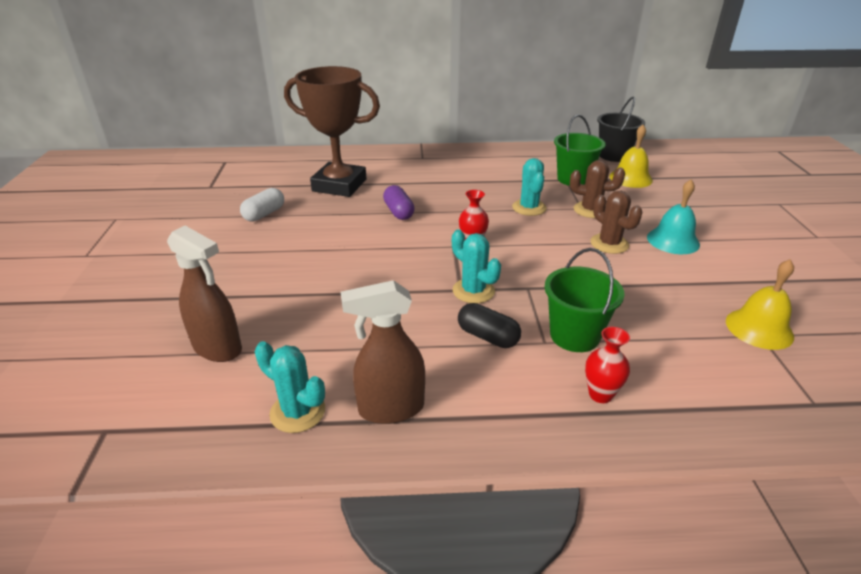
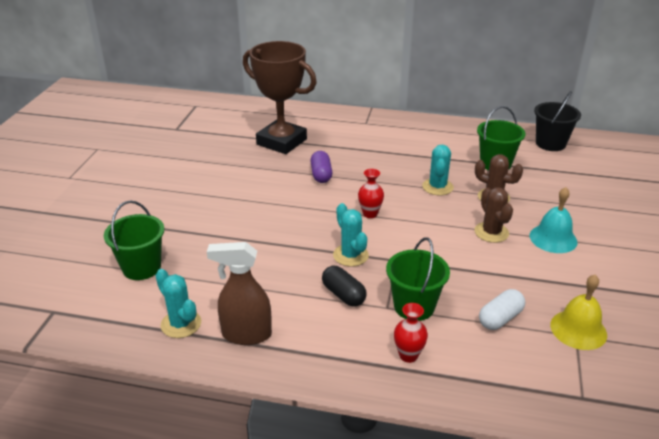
camera: 15 degrees right, 0 degrees up
(218, 348) = (141, 267): brown spray bottle -> green bucket
(264, 214) = (210, 161): white capsule -> white capsule (500, 318)
(630, 178) = (552, 170): yellow bell -> none

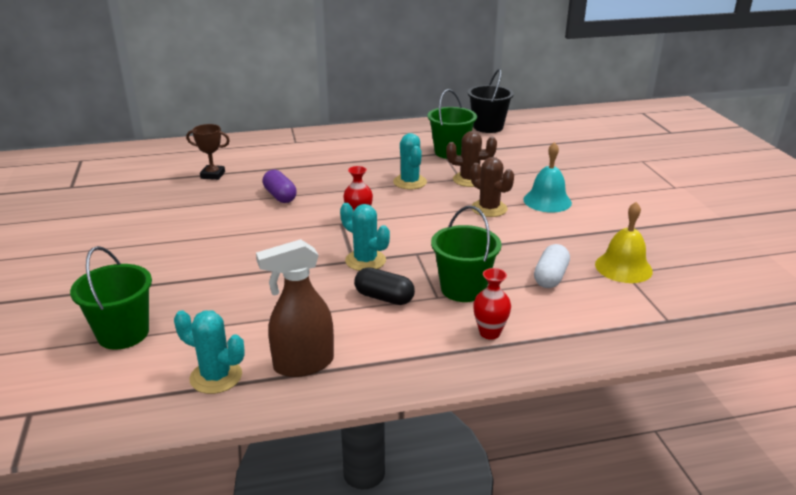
camera: 25 degrees left, 5 degrees down
(281, 142) = (213, 175): brown trophy -> brown trophy, size x0.44

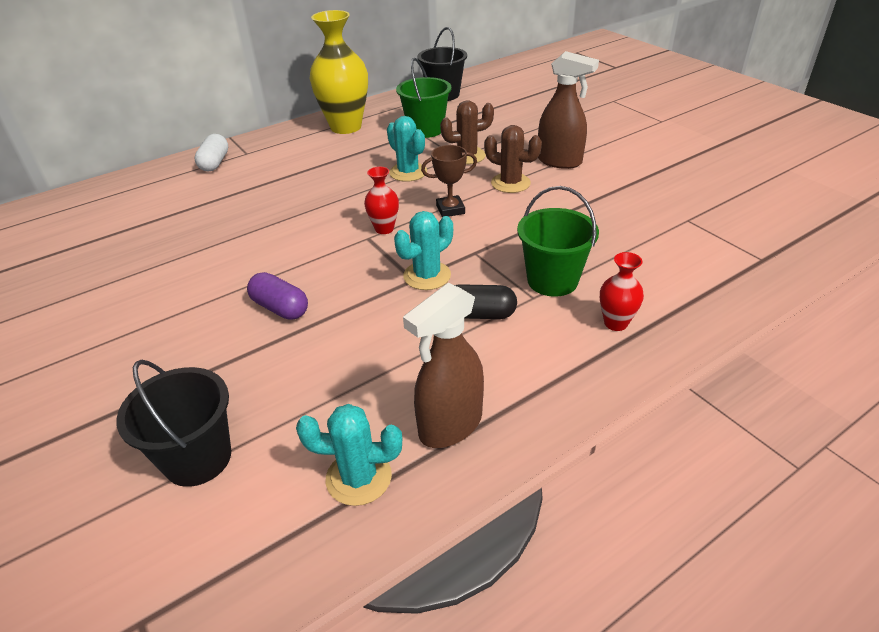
camera: 20 degrees left, 10 degrees up
(123, 334) = (198, 458): green bucket -> black bucket
(213, 175) = (173, 215): brown trophy -> brown trophy (450, 209)
(280, 196) = (274, 222): purple capsule -> purple capsule (280, 308)
(365, 261) = (427, 276): turquoise cactus -> turquoise cactus turned 60 degrees counterclockwise
(386, 137) = (346, 127): none -> yellow vase
(547, 201) = (560, 161): turquoise bell -> brown spray bottle
(550, 277) = (625, 243): white capsule -> white capsule (215, 163)
(623, 267) = (682, 214): yellow bell -> none

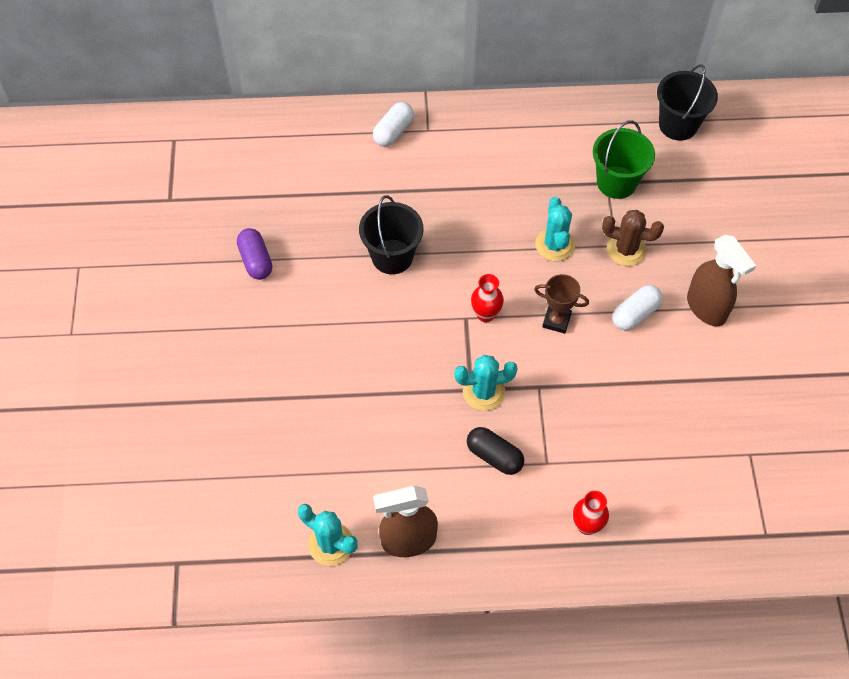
camera: 30 degrees right, 20 degrees up
(198, 458) = (246, 471): black bucket -> black bucket (392, 256)
(280, 308) = (357, 363): purple capsule -> purple capsule (256, 261)
(346, 127) = (542, 134): yellow vase -> none
(510, 183) = (635, 314): brown cactus -> white capsule
(552, 280) = (575, 455): green bucket -> none

